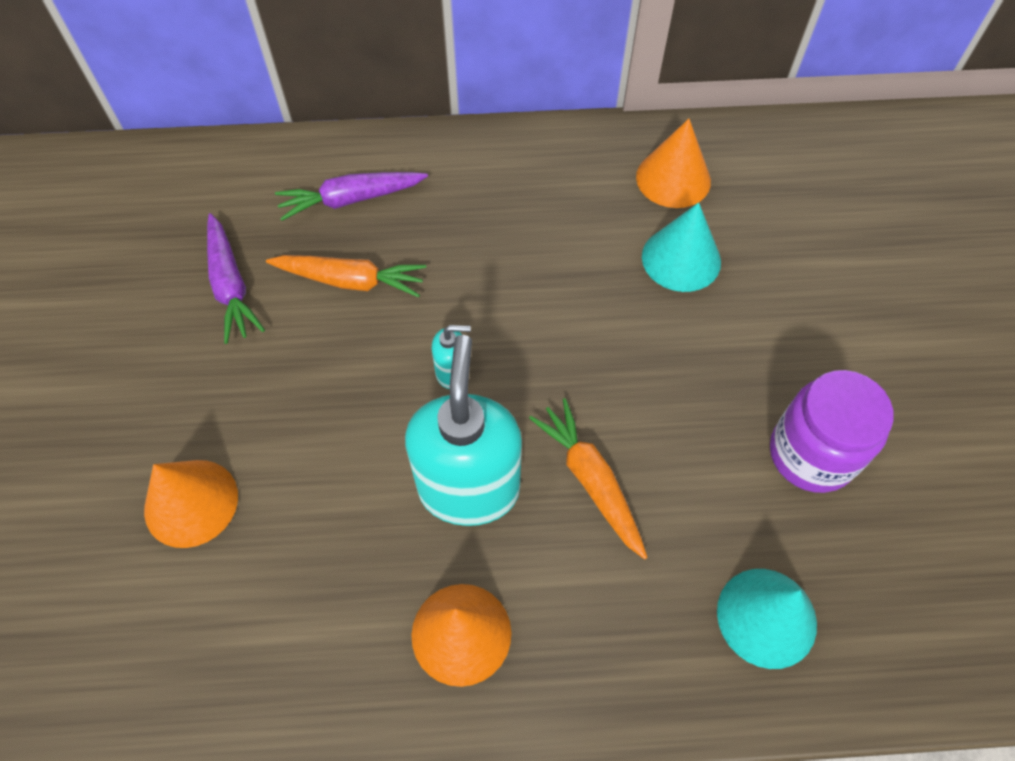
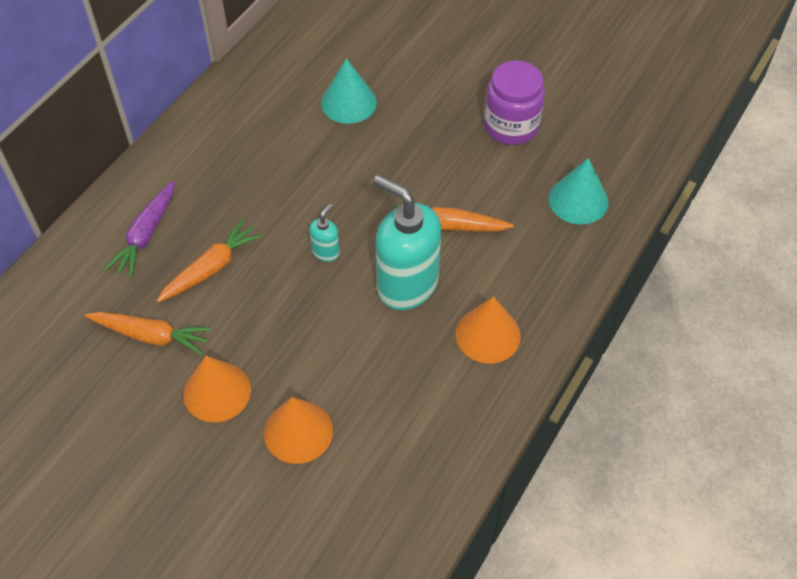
camera: 55 degrees left, 5 degrees down
(231, 285) = (151, 335): purple carrot -> orange carrot
(673, 179) = (291, 71): orange cone -> orange cone (217, 391)

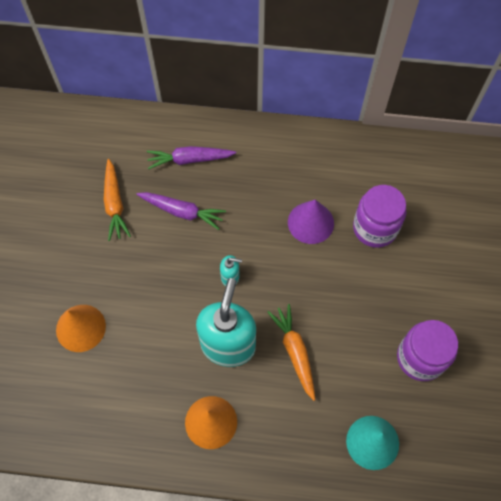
camera: 65 degrees right, 10 degrees up
(211, 268) = (182, 212): orange carrot -> purple carrot
(217, 391) = (90, 264): orange cone -> none
(306, 153) = (310, 222): none -> purple cone
(348, 102) = (375, 228): turquoise cone -> purple jar

